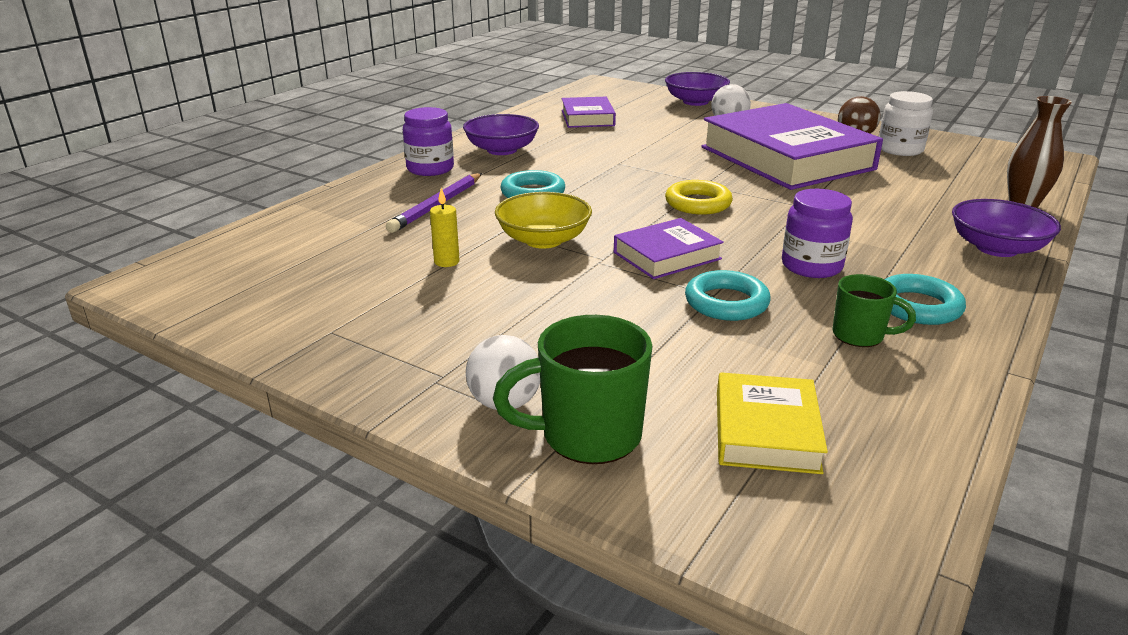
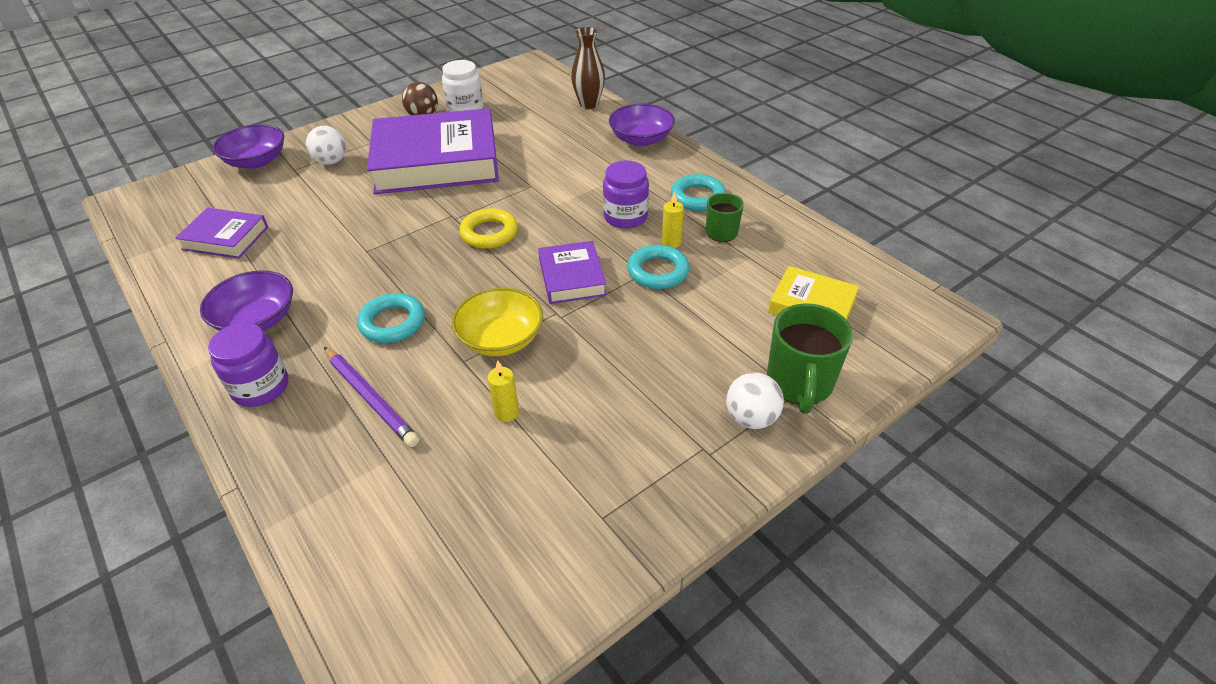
camera: 70 degrees left, 15 degrees up
(793, 303) = (671, 243): none -> yellow candle

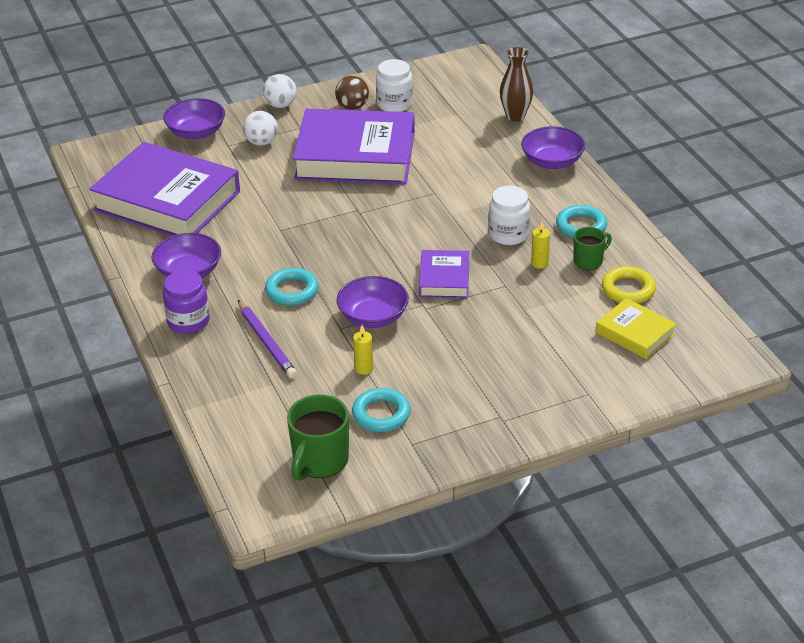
camera: 15 degrees right, 5 degrees down
(225, 238) = (167, 201): purple book -> purple book, size x2.08
(489, 233) = (386, 230): yellow ring -> yellow ring (628, 289)
(501, 339) = (373, 317): yellow bowl -> purple bowl
(625, 217) = (508, 234): purple jar -> white jar
(658, 271) = (518, 285): turquoise ring -> turquoise ring (381, 414)
(751, 418) = (544, 403): white ball -> white ball (280, 105)
(799, 384) = (593, 388): green mug -> green mug (319, 461)

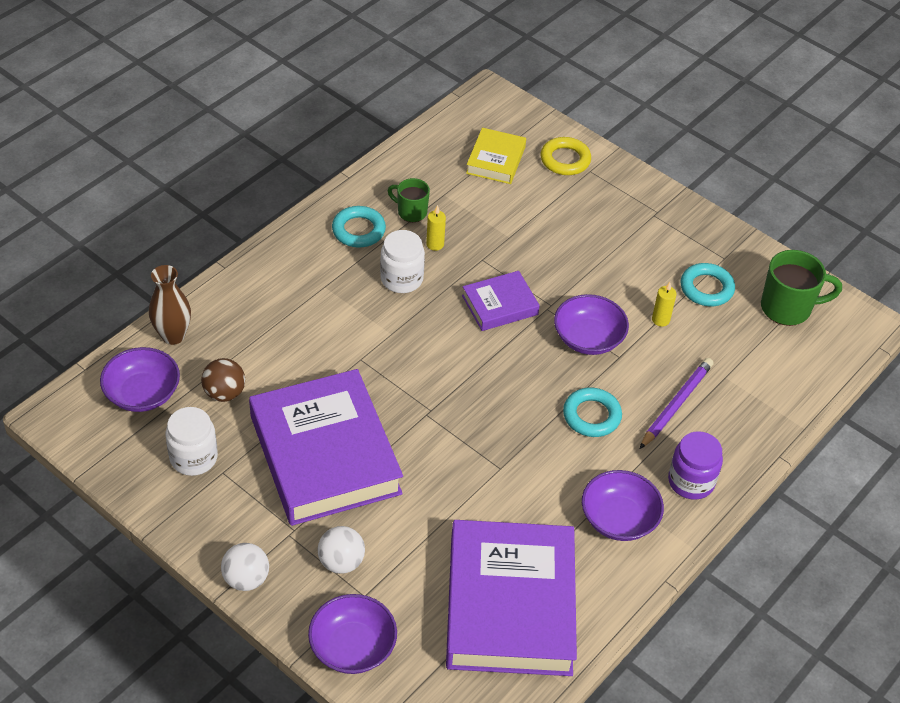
camera: 120 degrees left, 10 degrees up
(352, 107) = (217, 499): brown ball -> brown ball (224, 393)
(552, 161) = (253, 280): purple bowl -> purple bowl (142, 393)
(628, 289) = (438, 177): yellow ring -> yellow ring (565, 160)

